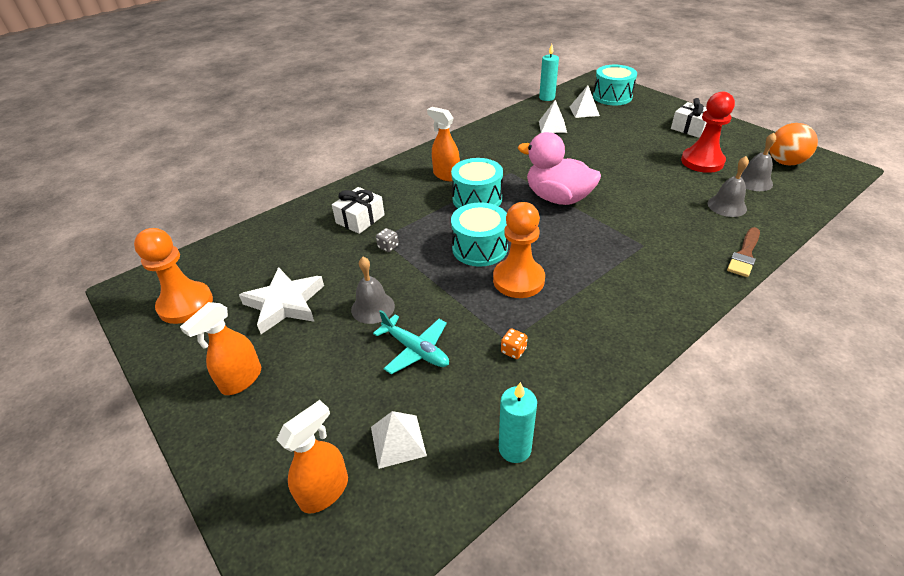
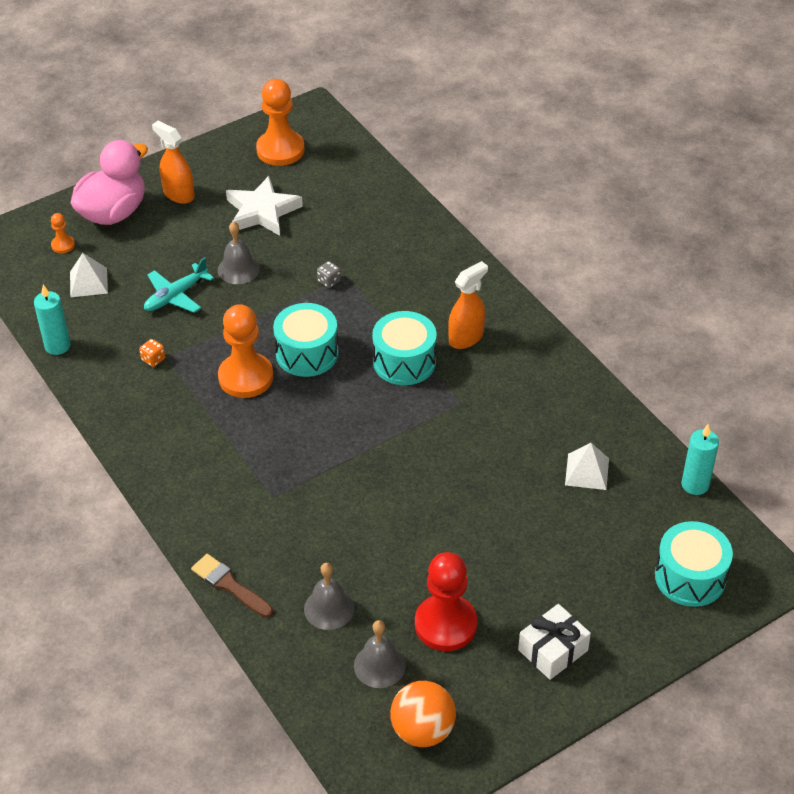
camera: 95 degrees right, 5 degrees up
(325, 491) = (63, 245): orange spray bottle -> orange pawn
(360, 219) = (386, 259): white gift -> none
(557, 198) = (388, 438): pink duck -> pink duck (113, 213)
(584, 111) = (636, 523): white pyramid -> none

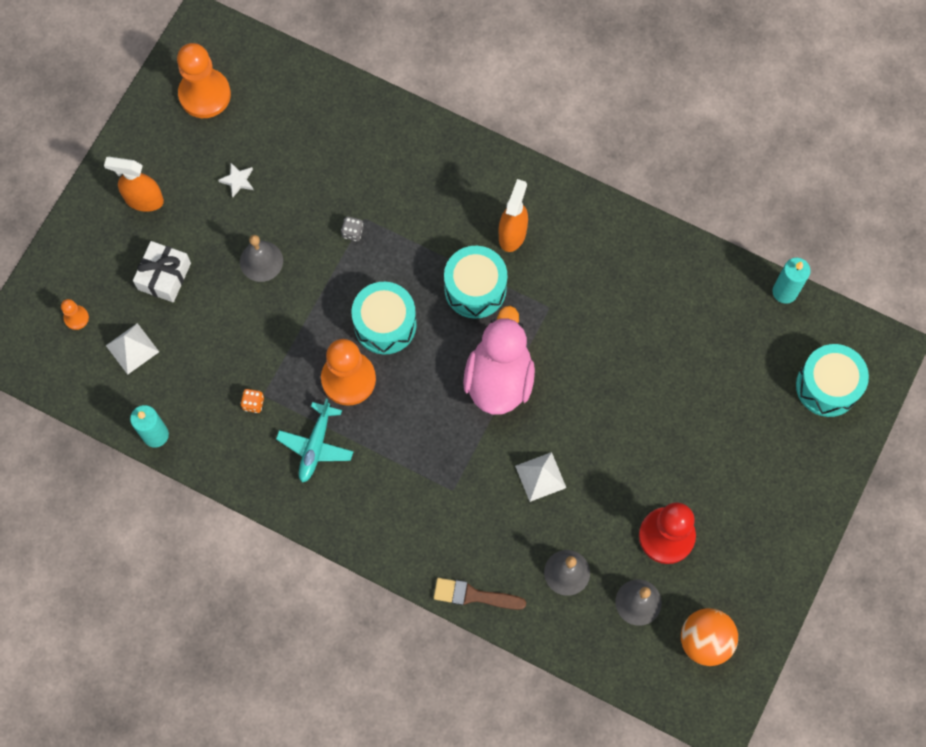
camera: 30 degrees left, 25 degrees up
(113, 213) = (97, 254): pink duck -> pink duck (499, 379)
(176, 296) = (224, 322): turquoise plane -> turquoise plane (315, 446)
(262, 211) = (237, 180): white star -> white star, size x0.44
(553, 650) = (761, 513): white gift -> white gift (164, 276)
(587, 471) = (692, 324): white pyramid -> white pyramid (540, 476)

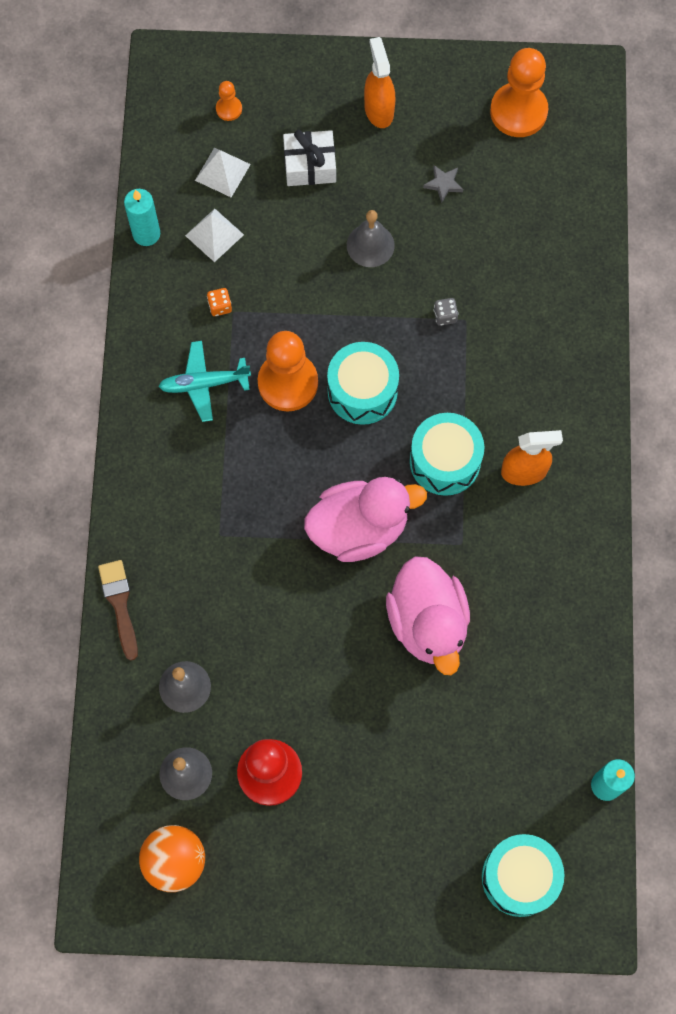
camera: 65 degrees right, 0 degrees up
(237, 180) = (443, 184): white star -> grey star
(540, 476) = (274, 615): white pyramid -> white pyramid (214, 235)
(600, 362) = (428, 622): none -> pink duck

